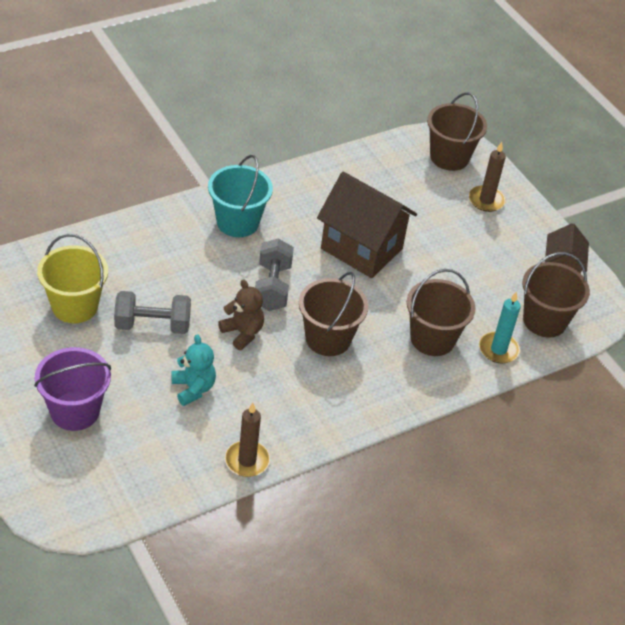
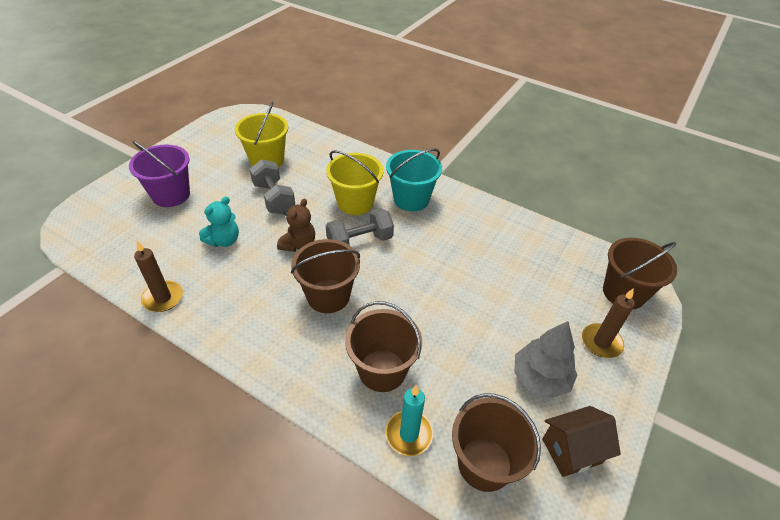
camera: 65 degrees right, 0 degrees up
(210, 265) = (355, 203): none -> yellow bucket
(361, 249) = (450, 277): brown house -> none
(496, 252) = (540, 378): none -> grey tree

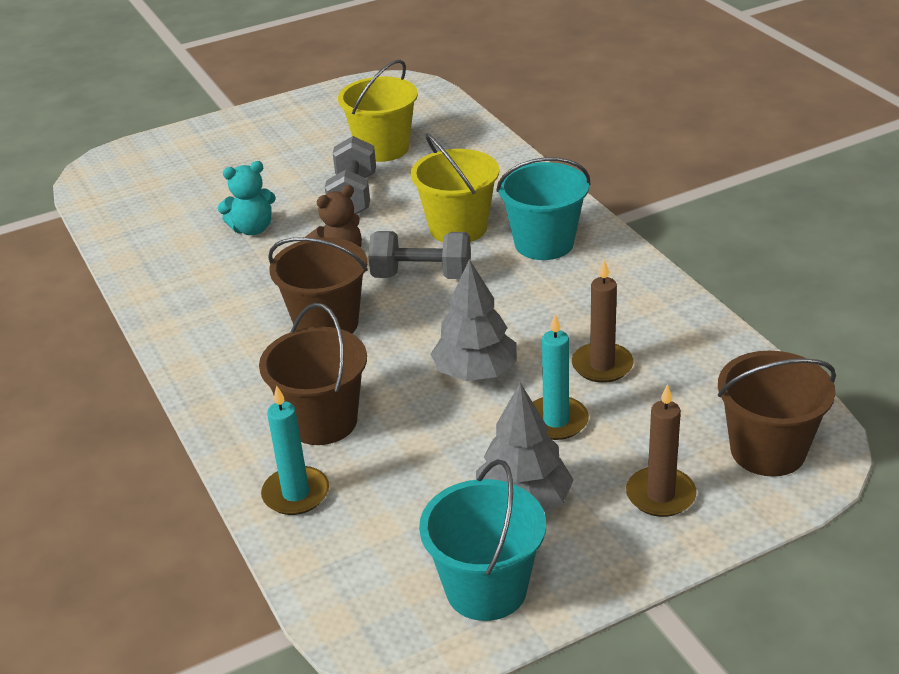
camera: 35 degrees right, 10 degrees down
(163, 298) = (138, 270): brown candle -> brown candle (602, 365)
(171, 195) = (231, 163): purple bucket -> none
(443, 299) = (475, 372): none -> grey tree
(484, 464) = (359, 556): brown bucket -> none
(512, 315) = (556, 421): none -> turquoise candle
(571, 451) = (486, 589): brown house -> turquoise bucket

